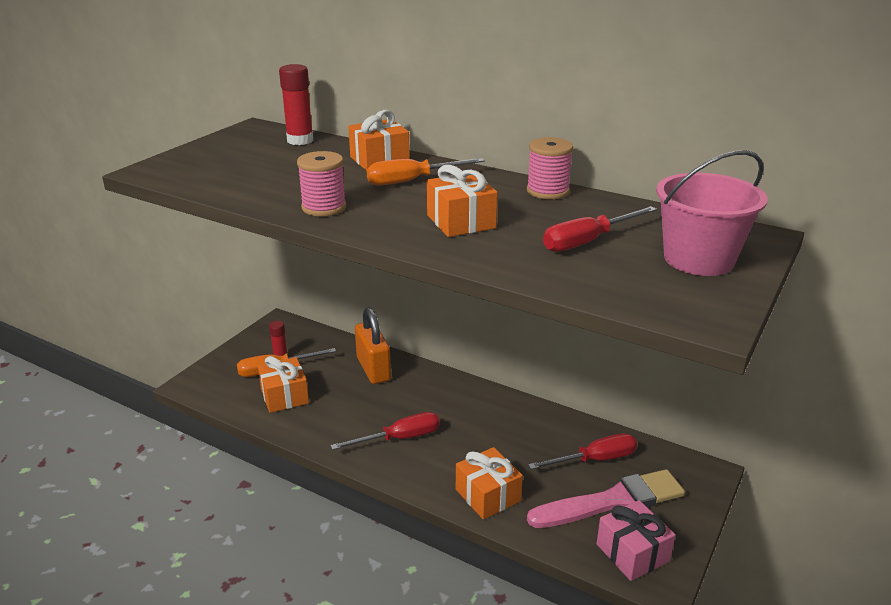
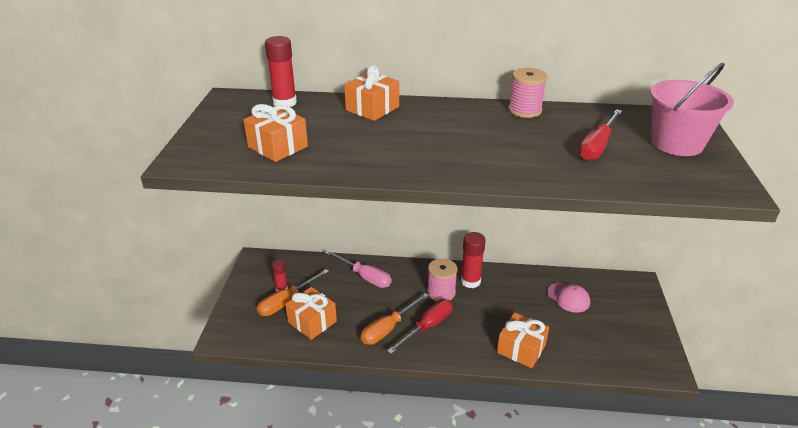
camera: 25 degrees left, 5 degrees up
(324, 207) = (380, 162): pink spool -> pink spool (441, 292)
(373, 369) = (365, 277): orange padlock -> pink screwdriver
(411, 181) = (419, 122): orange screwdriver -> orange screwdriver (388, 328)
(461, 222) = (496, 150): orange gift -> orange gift (278, 147)
(488, 407) = (470, 281): none -> red glue stick
(595, 460) = (568, 297): red screwdriver -> pink cap
(612, 501) = (600, 324): pink brush -> none
(632, 553) = (638, 356): pink gift -> none

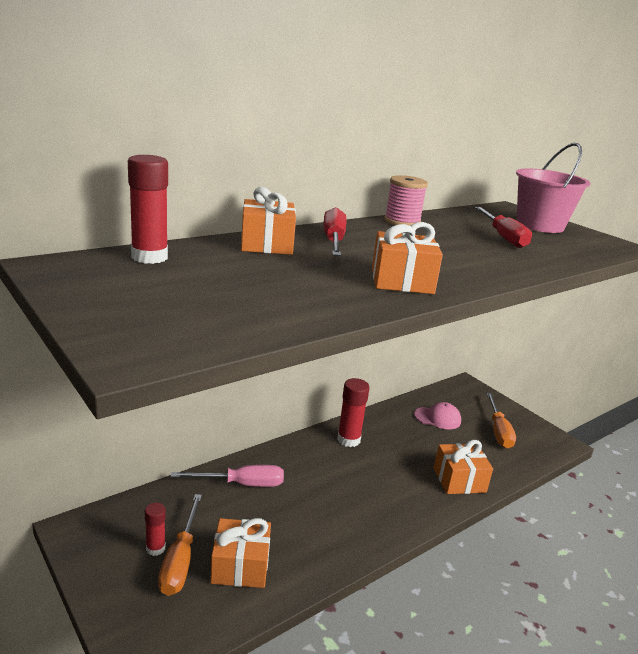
camera: 45 degrees left, 10 degrees down
(278, 147) = (237, 303): orange gift -> orange gift (402, 281)
(388, 328) = (330, 526): orange screwdriver -> orange screwdriver (498, 431)
(427, 327) = (364, 503): red screwdriver -> red screwdriver (333, 241)
(441, 292) = (336, 462): pink spool -> none

